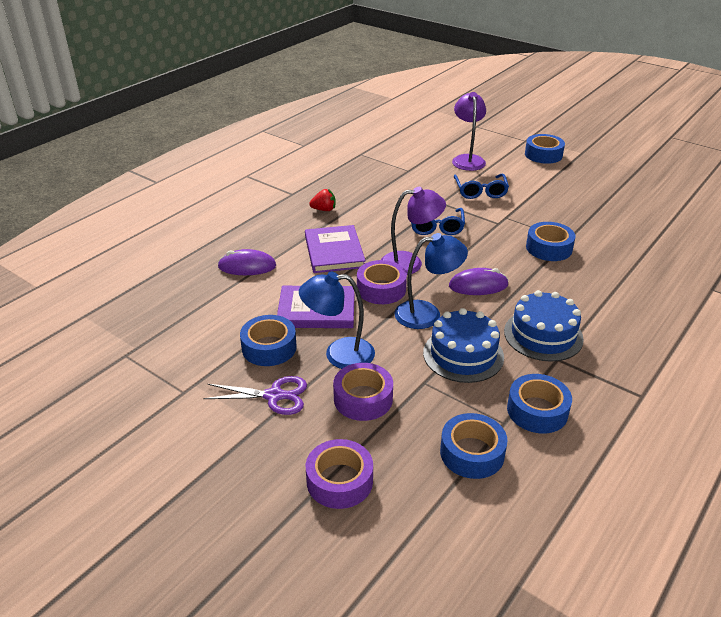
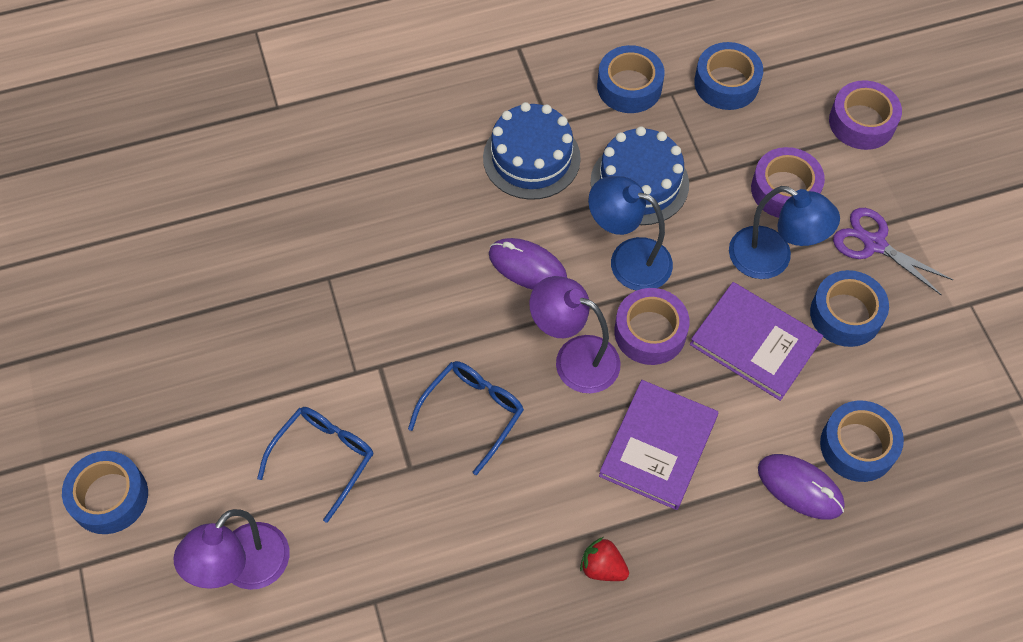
camera: 145 degrees left, 25 degrees up
(549, 248) = (372, 276): blue tape -> blue tape (857, 446)

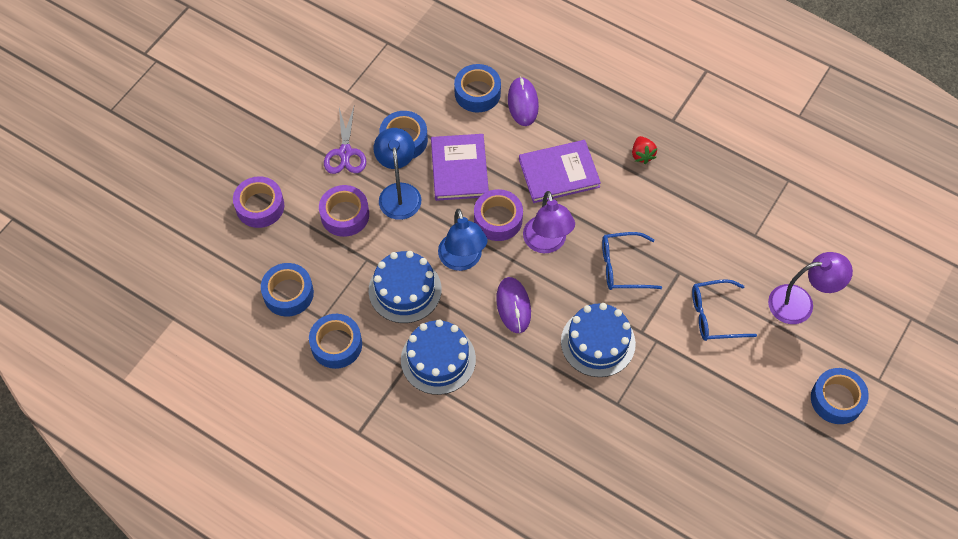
camera: 130 degrees left, 0 degrees up
(409, 313) = (598, 342): none -> blue cake

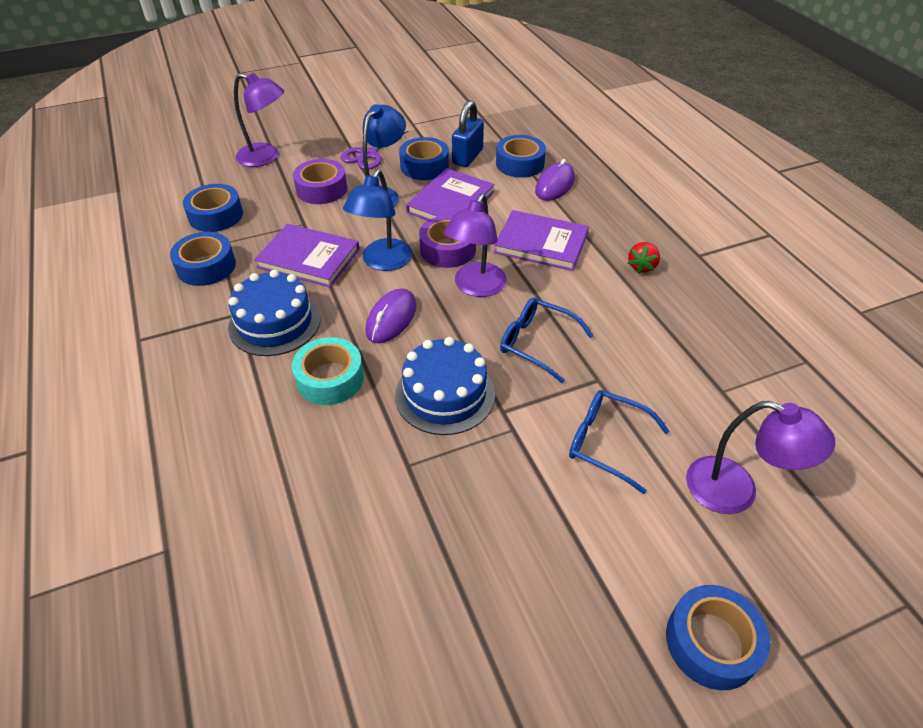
camera: 35 degrees right, 15 degrees down
(260, 206) = (266, 157): purple tape -> purple lamp
(405, 290) = (308, 258): blue cake -> purple book
(429, 108) = (467, 157): none -> blue padlock
(517, 377) = (330, 379): none -> turquoise tape

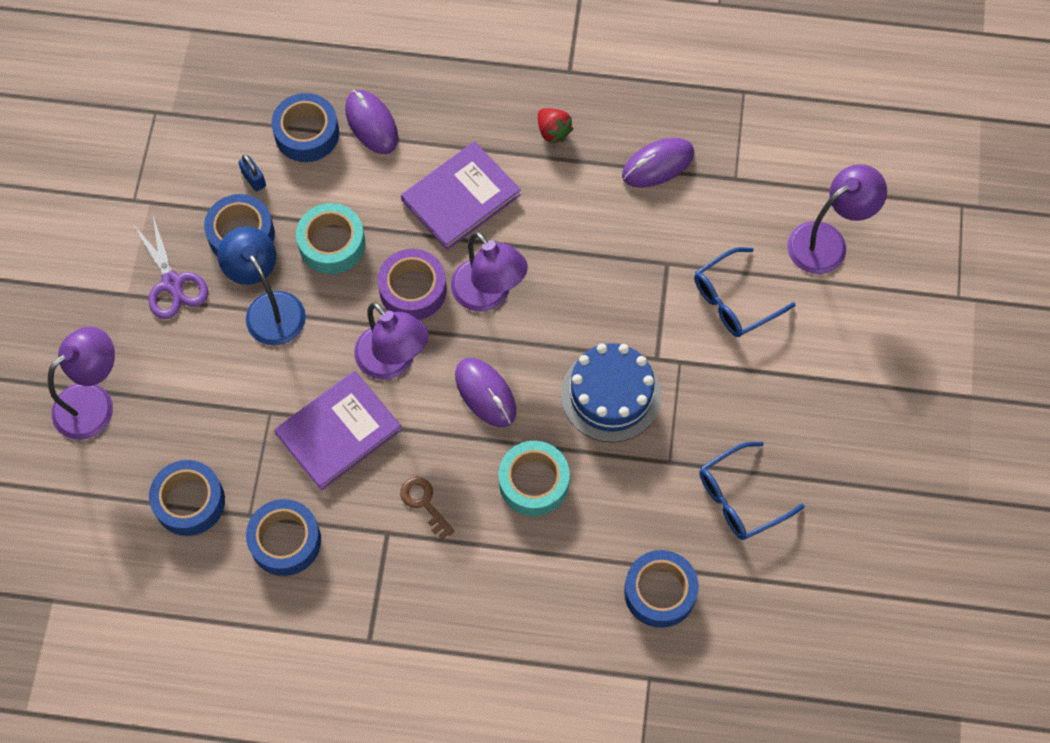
camera: 60 degrees left, 20 degrees up
(275, 323) = (424, 503): blue cake -> brown key
(321, 189) = (212, 366): purple tape -> none
(383, 262) = (393, 362): blue lamp -> purple lamp
(451, 202) = (332, 244): purple book -> turquoise tape
(467, 157) = (254, 179): blue padlock -> blue padlock, size x0.53
(536, 343) = (595, 286): blue glasses -> blue glasses (740, 498)
(680, 335) = (658, 164): none -> purple mouse
(711, 642) = (922, 342): blue tape -> blue tape (660, 592)

